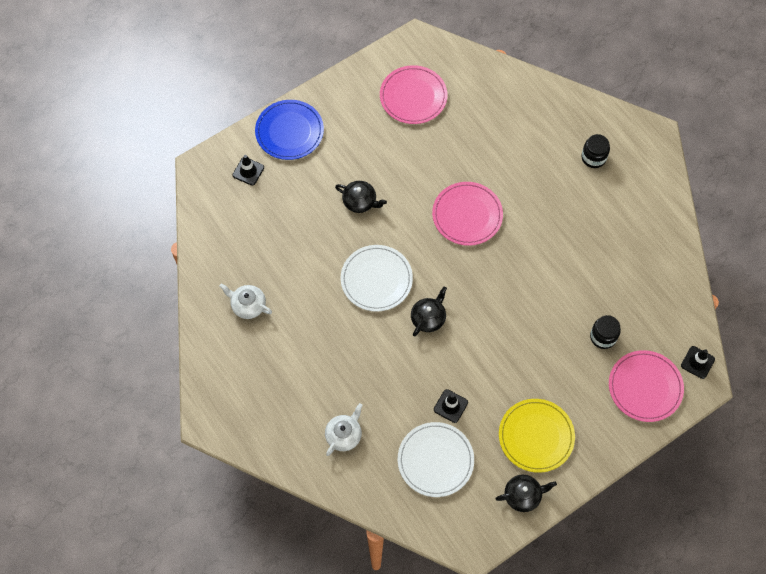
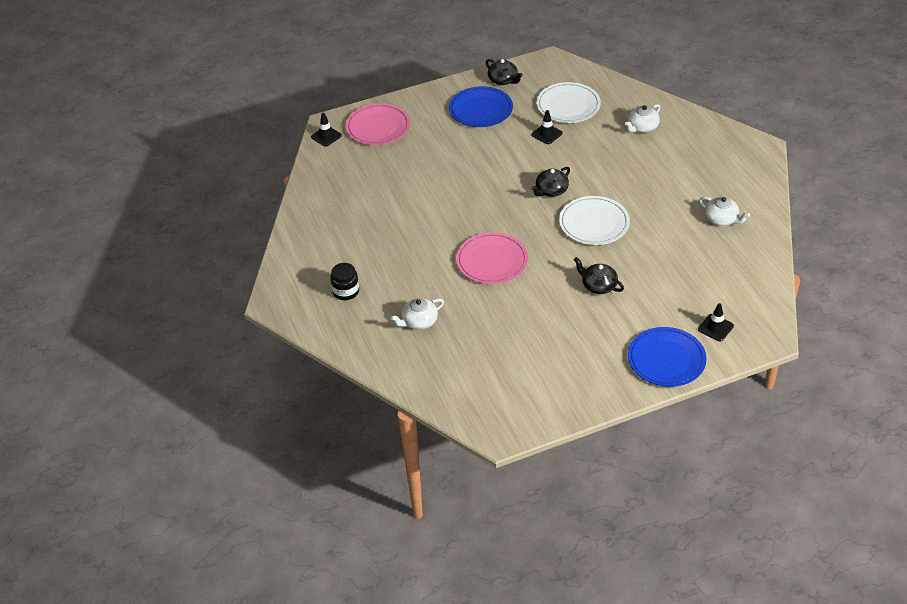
camera: 165 degrees left, 20 degrees down
(413, 96) = (519, 374): pink plate -> none
(515, 136) = (419, 321): none -> white teapot
(523, 495) = (503, 80): black teapot -> black teapot turned 135 degrees counterclockwise
(536, 436) = (481, 109): yellow plate -> blue plate
(603, 337) = (399, 160): black jar -> none

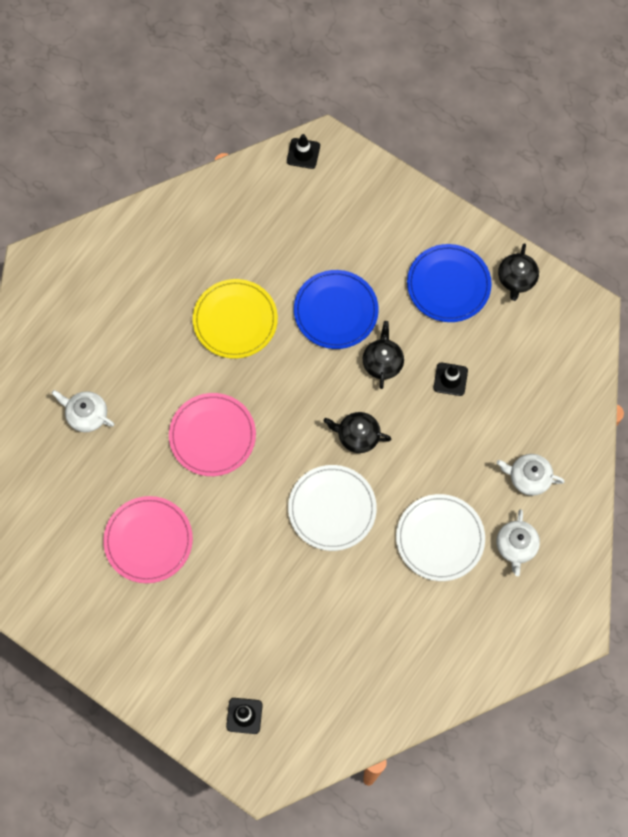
camera: 55 degrees right, 25 degrees up
(346, 291) = (87, 320): black jar -> none
(378, 127) = (351, 196): pink plate -> pink plate (148, 540)
(416, 215) = (235, 320): none -> yellow plate
(568, 105) = (516, 375): white plate -> white plate (440, 538)
(598, 285) = (238, 563): black teapot -> black teapot (382, 362)
(666, 359) = (170, 686): blue plate -> blue plate (336, 311)
(721, 219) = (420, 643): white teapot -> white teapot (516, 546)

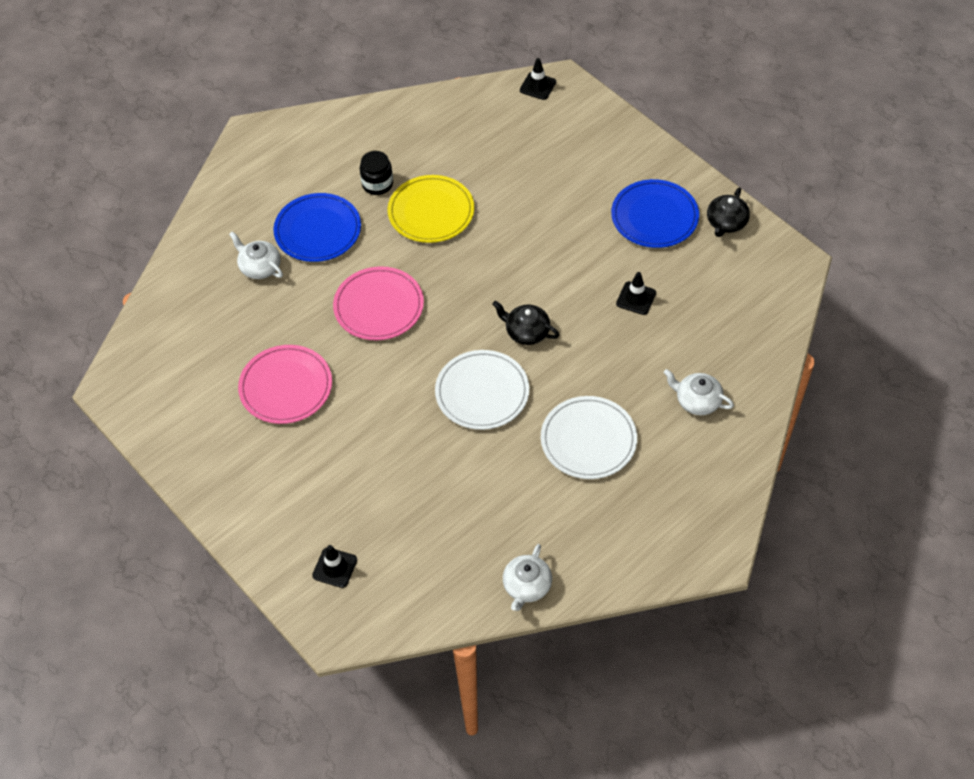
camera: 15 degrees right, 15 degrees down
(175, 298) = (377, 184): none -> black jar
(336, 311) = (534, 220): blue plate -> blue plate (318, 230)
(382, 362) = (569, 272): black teapot -> none
(516, 546) = (668, 462): white teapot -> white teapot (526, 586)

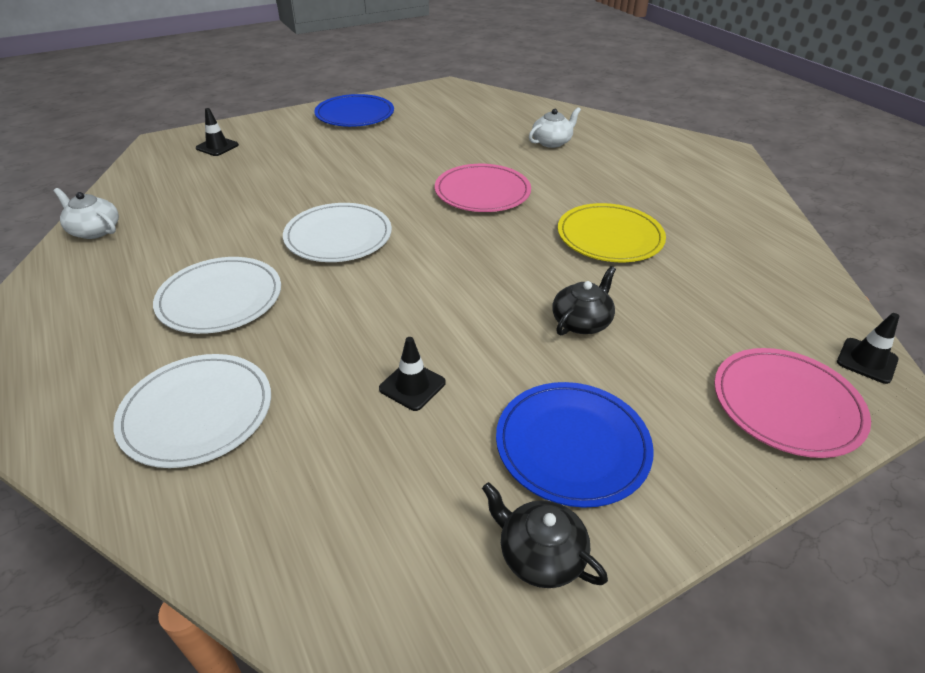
camera: 100 degrees right, 15 degrees down
(286, 387) = (411, 142): pink plate -> pink plate (786, 404)
(318, 230) = (592, 171): blue plate -> blue plate (355, 114)
(377, 184) = (656, 208): black jar -> none
(526, 332) = (403, 278): black teapot -> black teapot (581, 322)
(697, 401) = (197, 412): white teapot -> white plate

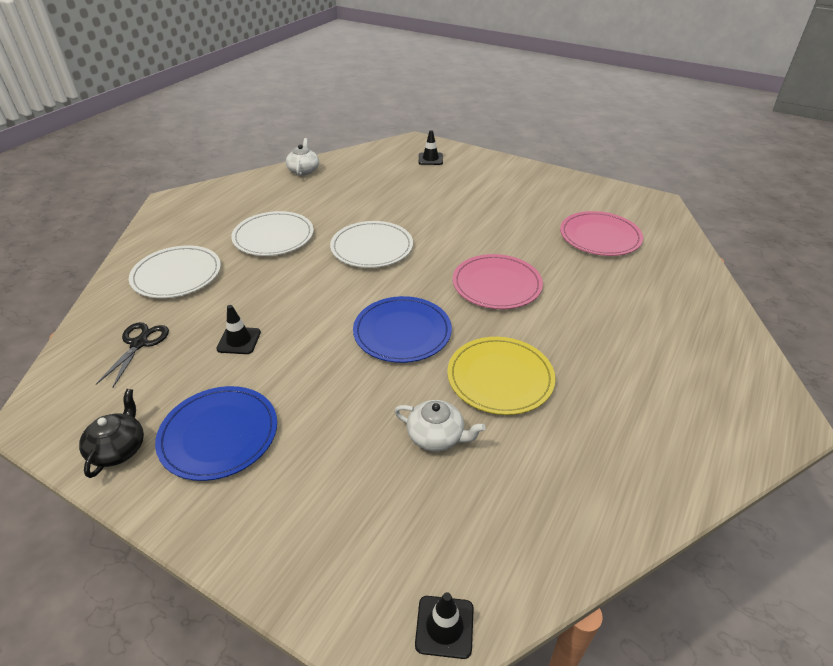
camera: 60 degrees right, 0 degrees up
(327, 490) = (139, 344): none -> black scissors
(355, 114) = (542, 184): blue plate -> blue plate (402, 332)
(552, 142) = (631, 291): white teapot -> white teapot (436, 436)
(581, 322) = (361, 397): black teapot -> none
(786, 404) = (333, 562): pink plate -> pink plate (600, 237)

